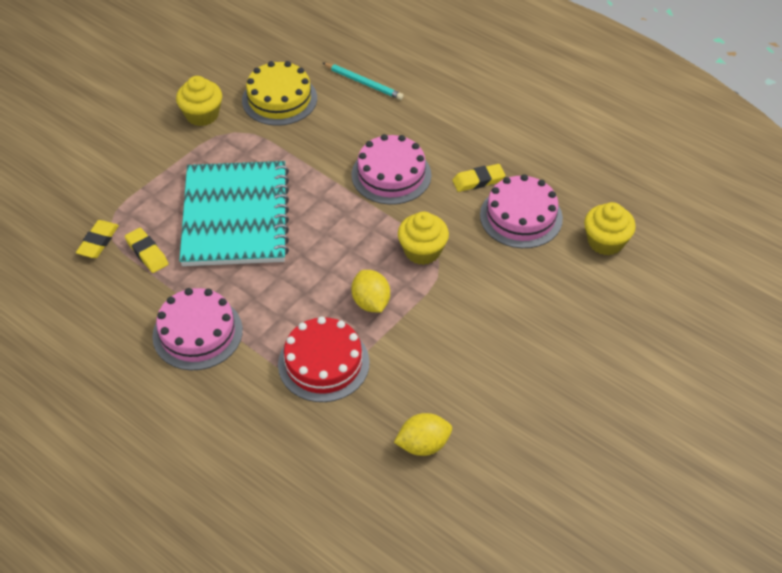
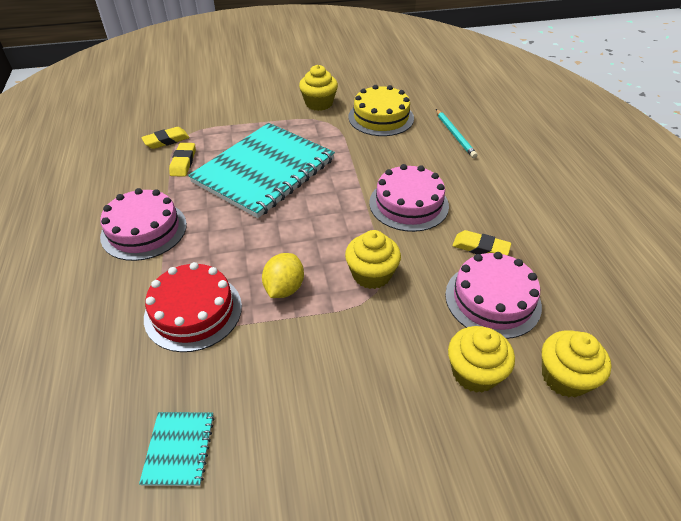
camera: 40 degrees right, 5 degrees down
(423, 445) = (179, 449): yellow lemon -> turquoise notebook
(552, 274) = (474, 372): none -> yellow cupcake

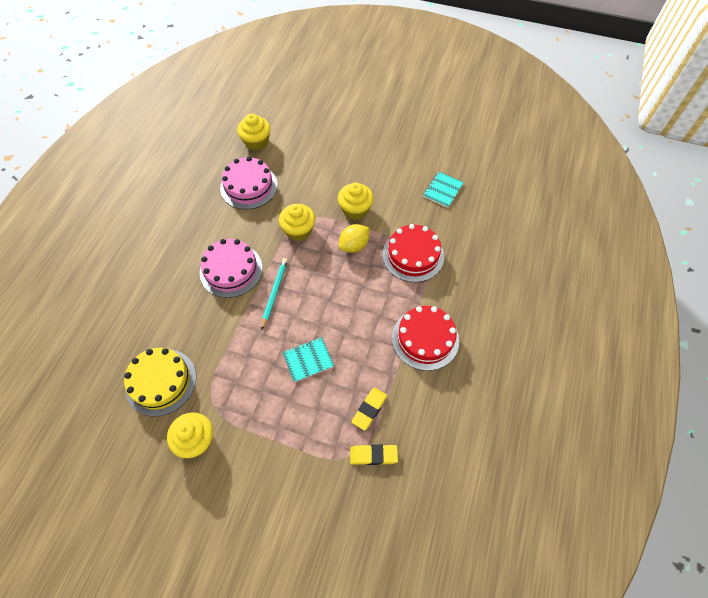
camera: 150 degrees left, 15 degrees up
(144, 230) = (425, 339): pink cake -> red cake
(264, 171) = (308, 360): turquoise notebook -> turquoise notebook, size x0.40
(455, 135) = (126, 322): turquoise pencil -> turquoise pencil (274, 293)
(474, 372) = (293, 161): yellow cupcake -> yellow cupcake (355, 210)
(480, 248) = (221, 217): yellow eraser -> none

